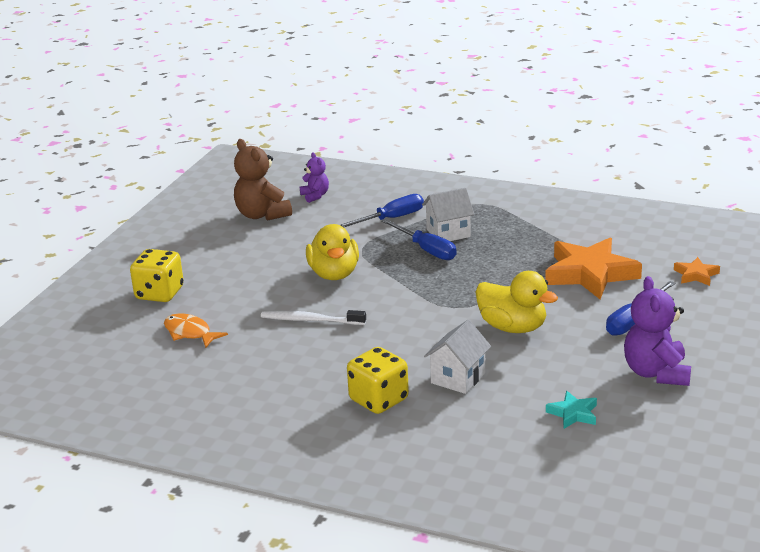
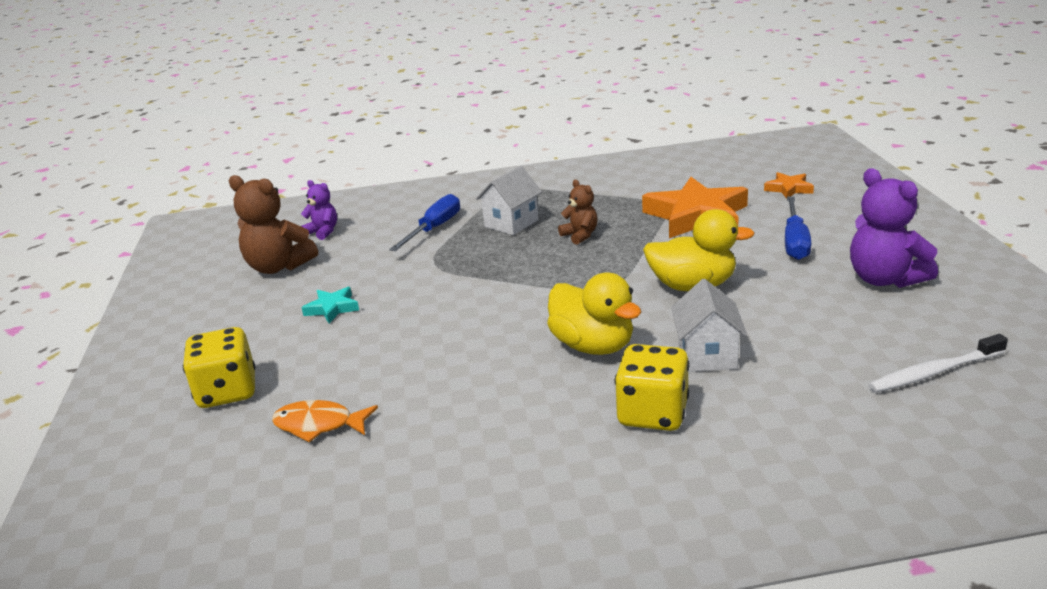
camera: 30 degrees left, 0 degrees up
(311, 320) = (463, 355): white toothbrush -> white toothbrush (934, 372)
(334, 274) = (433, 298): yellow duck -> yellow duck (593, 346)
(426, 250) = (507, 244): blue screwdriver -> none
(484, 260) = (580, 235): none -> brown teddy bear
(573, 413) = (871, 346): turquoise star -> turquoise star (332, 308)

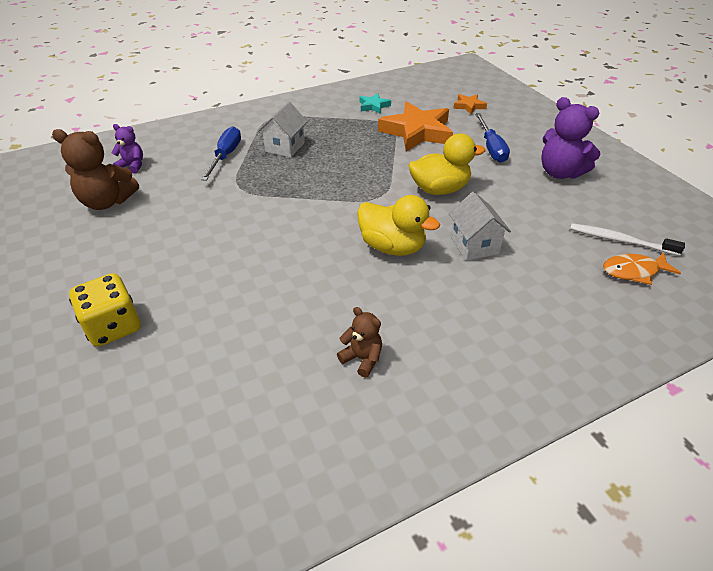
camera: 20 degrees left, 15 degrees up
(319, 425) = (209, 346): orange fish -> orange fish (633, 271)
(332, 308) = (172, 236): turquoise star -> turquoise star (373, 106)
(580, 235) = (341, 154): brown teddy bear -> brown teddy bear (362, 358)
(652, 414) = (459, 298): yellow dice -> none
(934, 372) = (620, 240): white toothbrush -> white toothbrush turned 60 degrees clockwise

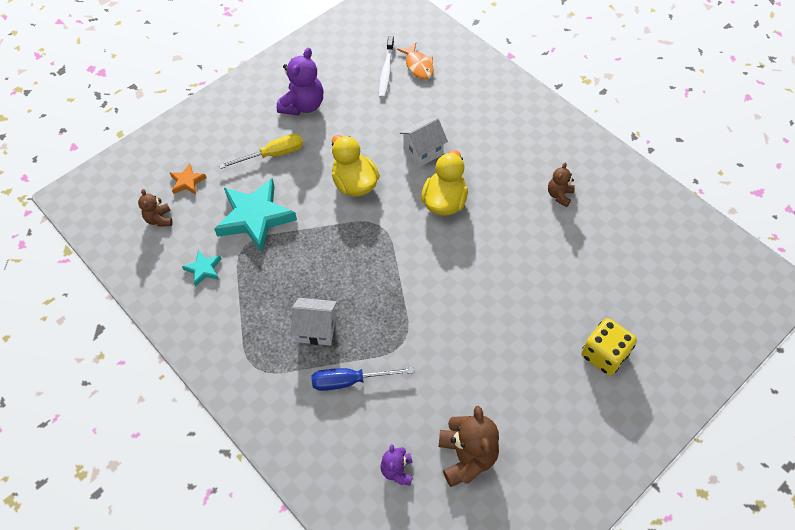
camera: 105 degrees left, 15 degrees up
(417, 132) = (255, 217): orange star -> turquoise star
(432, 93) = (159, 219): none -> brown teddy bear
(491, 148) = (273, 155): blue screwdriver -> yellow screwdriver

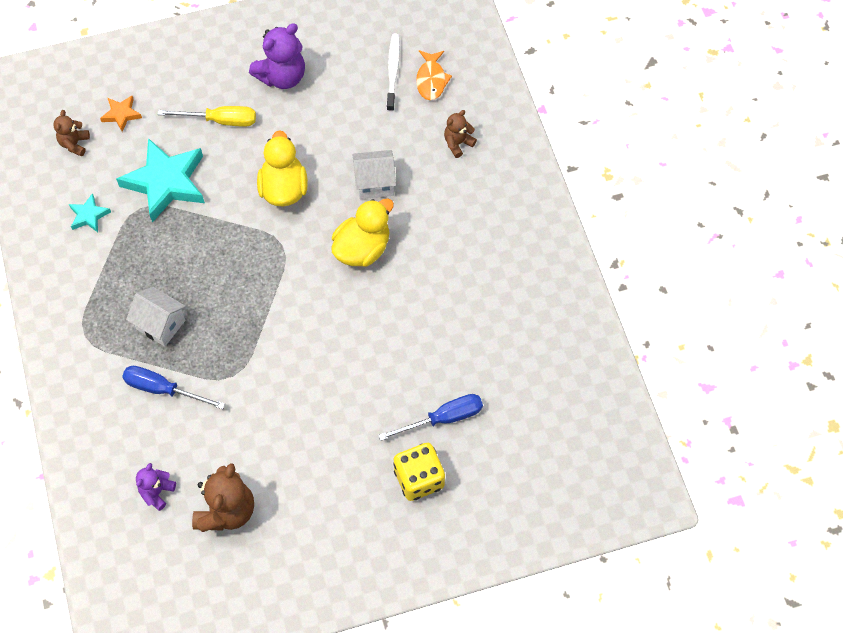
camera: 25 degrees right, 5 degrees up
(386, 71) = (393, 72): white toothbrush -> white toothbrush turned 150 degrees clockwise
(559, 195) = (486, 294): brown teddy bear -> brown teddy bear (458, 143)
(590, 300) = (443, 418): none -> blue screwdriver

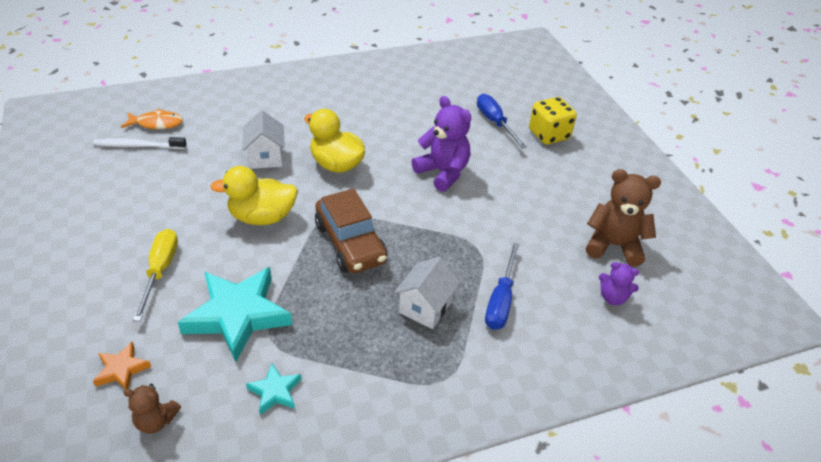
camera: 95 degrees left, 20 degrees down
(244, 264) = (350, 243): none -> brown car
(282, 76) = (115, 222): purple teddy bear -> purple teddy bear (443, 173)
(458, 143) = (232, 110): brown teddy bear -> none

